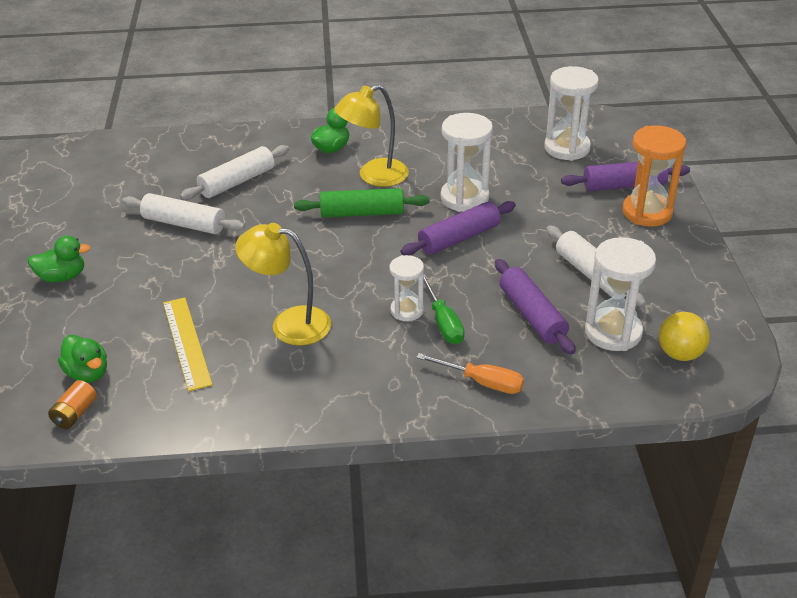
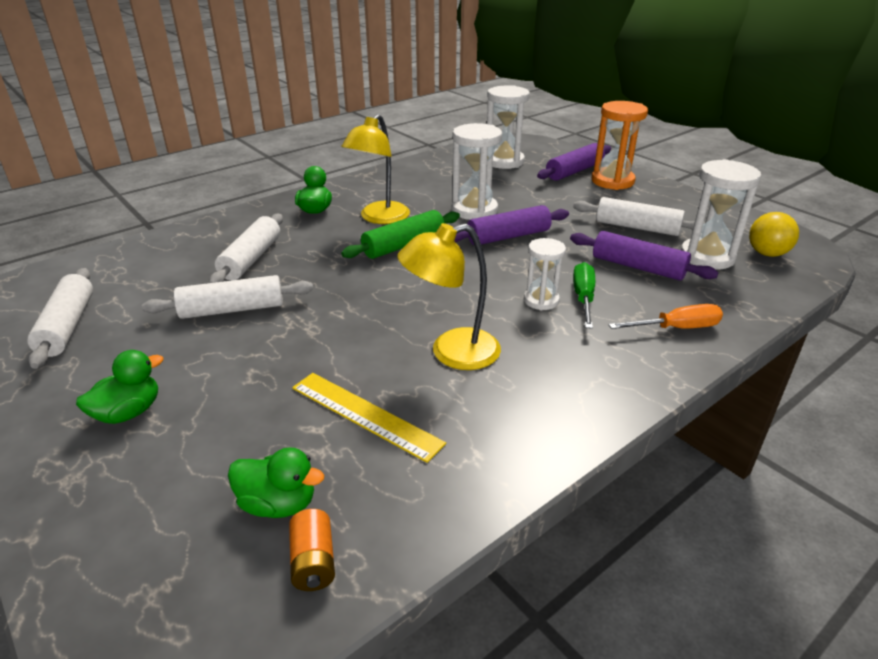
camera: 35 degrees left, 5 degrees down
(78, 195) = (67, 326): none -> white rolling pin
(444, 323) = (583, 298): green screwdriver -> green screwdriver turned 120 degrees counterclockwise
(459, 238) = (508, 236): purple rolling pin -> purple rolling pin turned 45 degrees clockwise

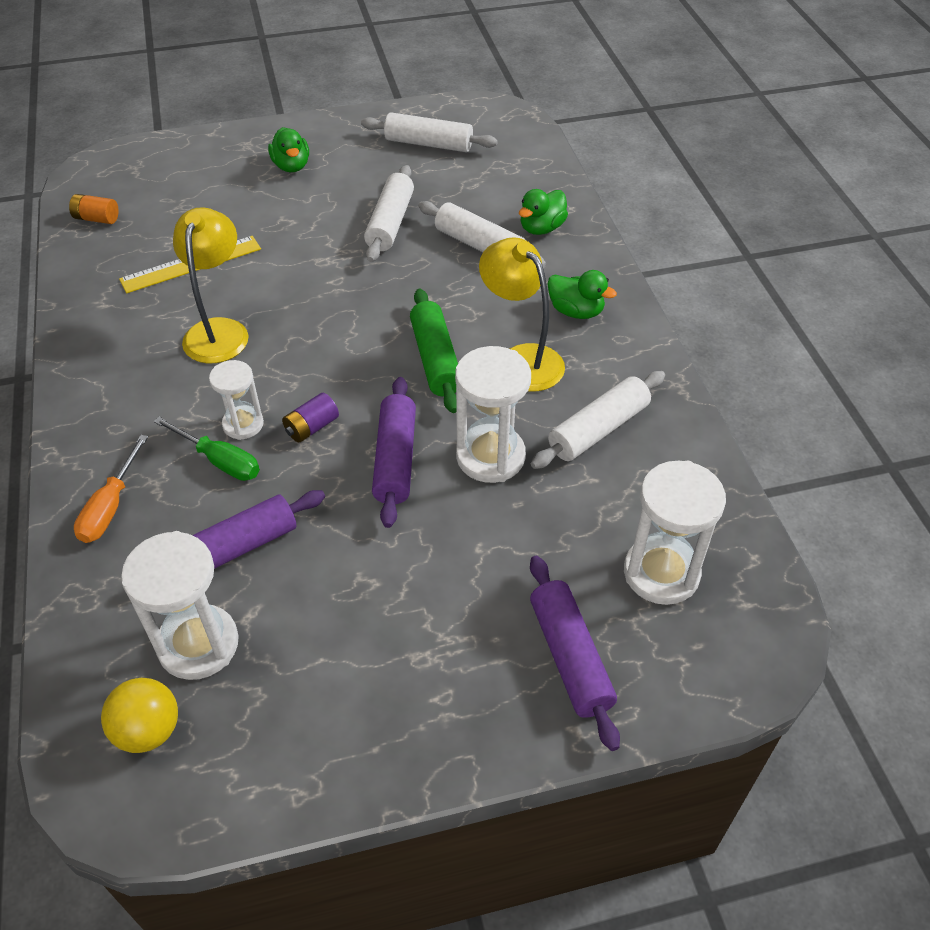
camera: 115 degrees right, 15 degrees up
(278, 504) = (150, 213): green duck -> green duck (541, 228)
(513, 272) = (311, 427): none -> purple battery
(612, 181) = (498, 691): orange hourglass -> none
(637, 227) = (326, 616): white rolling pin -> white rolling pin (598, 429)

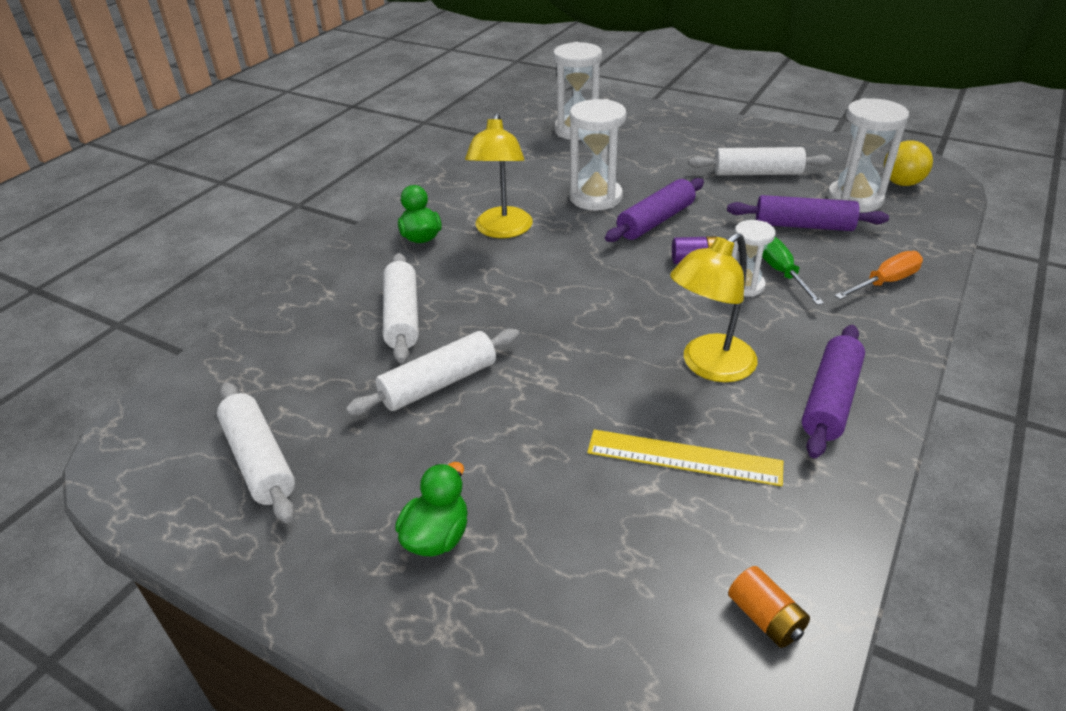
camera: 135 degrees left, 10 degrees down
(435, 359) = (557, 257): green rolling pin -> none
(541, 228) = (334, 303): green duck -> none
(570, 657) = (658, 128): purple rolling pin -> purple rolling pin (830, 400)
(598, 429) = (516, 181): white rolling pin -> white rolling pin (757, 173)

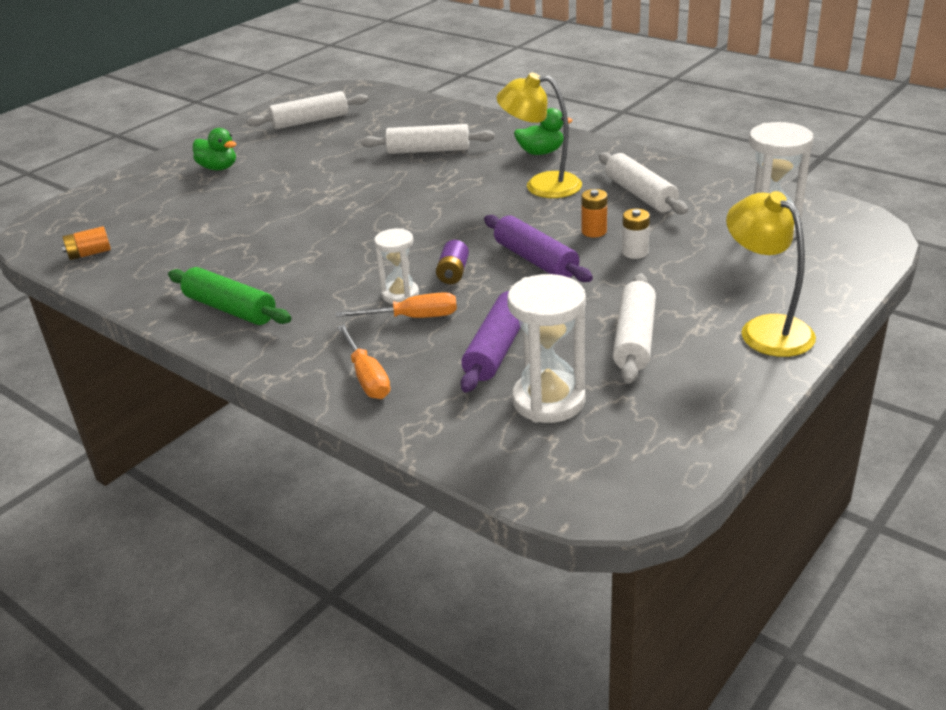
camera: 100 degrees right, 5 degrees down
(439, 383) = (345, 165): white rolling pin -> white rolling pin (640, 194)
(595, 197) = (594, 231): white hourglass -> orange battery
(628, 178) = (635, 252): none -> white battery
(684, 457) = (219, 242): yellow ruler -> none
(709, 366) = (301, 262): yellow lamp -> yellow lamp (765, 329)
(781, 272) = (413, 317): green screwdriver -> orange screwdriver
(830, 400) = (230, 309): purple rolling pin -> green rolling pin
(901, 183) = (584, 454): yellow ball -> none

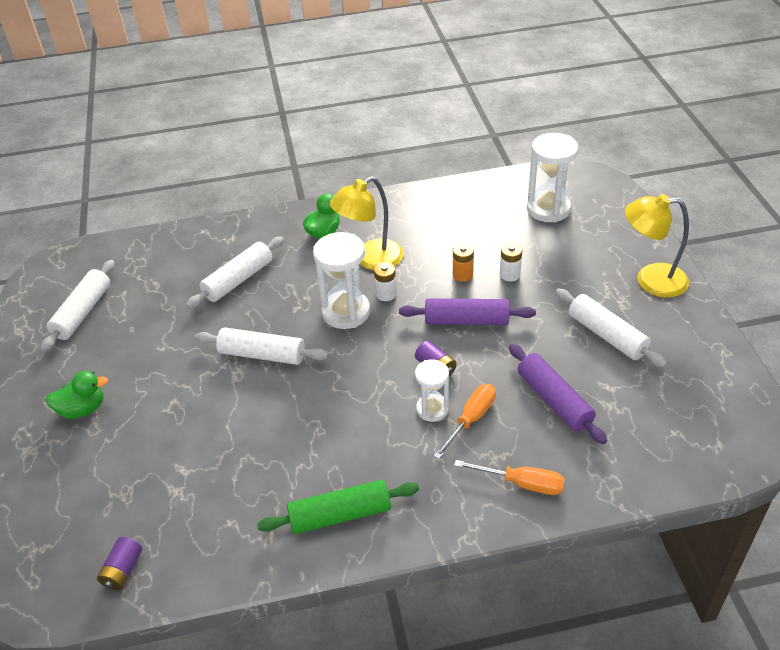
camera: 50 degrees left, 10 degrees up
(89, 253) = (123, 570): orange battery -> purple battery
(509, 211) = (386, 294): none -> white battery
(548, 400) = (635, 411): white hourglass -> white hourglass (346, 312)
(640, 194) = (442, 228): white rolling pin -> white rolling pin (262, 354)

